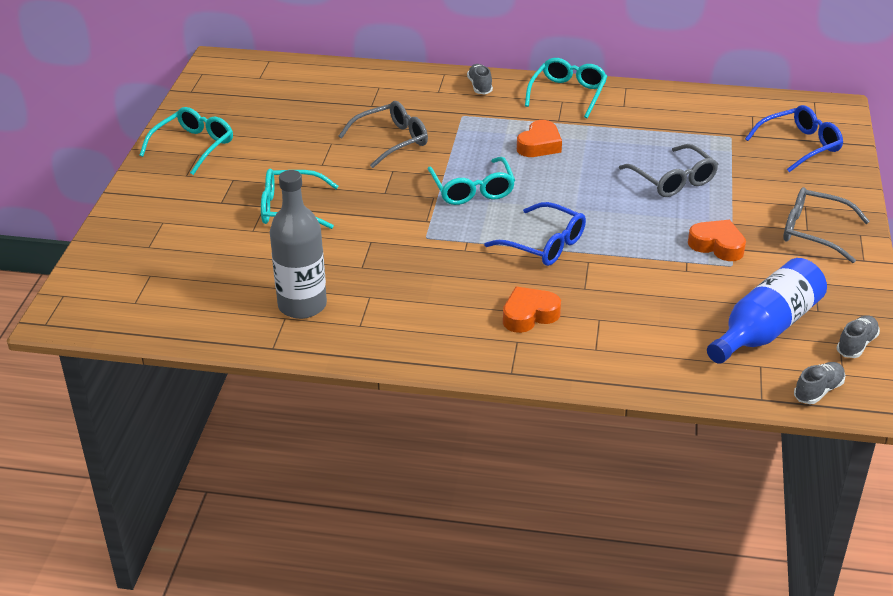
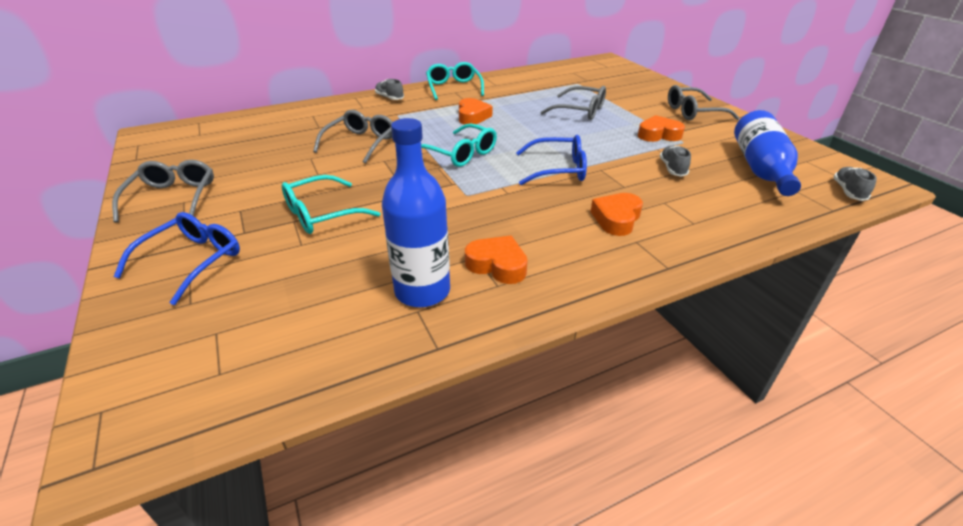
camera: 35 degrees left, 0 degrees up
(194, 146) = (173, 197): turquoise glasses -> grey glasses
(302, 305) = (422, 291): grey bottle -> blue bottle
(378, 310) = (497, 265): none -> orange heart
(800, 145) = (618, 78): blue glasses -> blue glasses (193, 260)
(856, 344) = (815, 158): grey shoe -> grey shoe (672, 168)

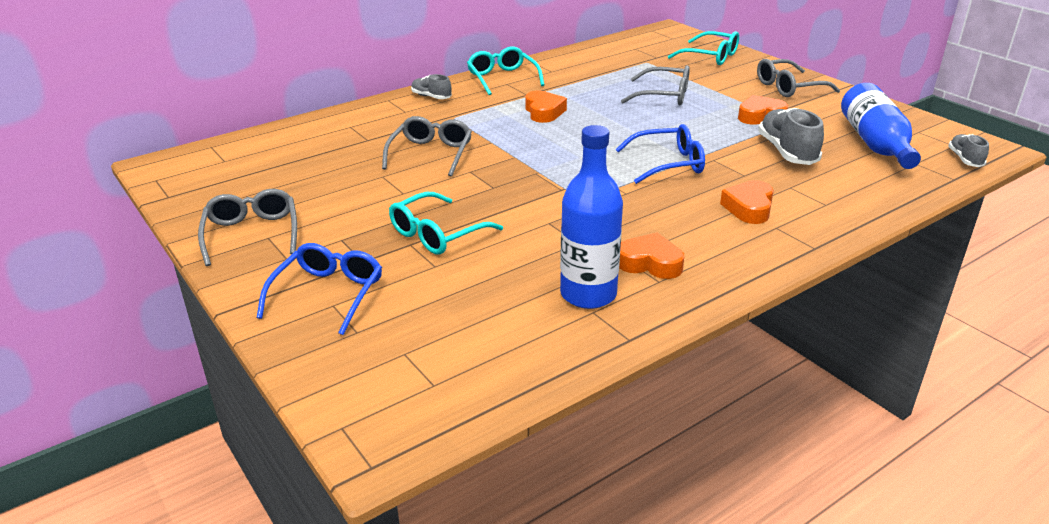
camera: 10 degrees left, 5 degrees down
(462, 154) = (554, 156): turquoise glasses -> turquoise glasses (711, 57)
(672, 168) = (787, 152): grey shoe -> grey shoe, size x1.76

